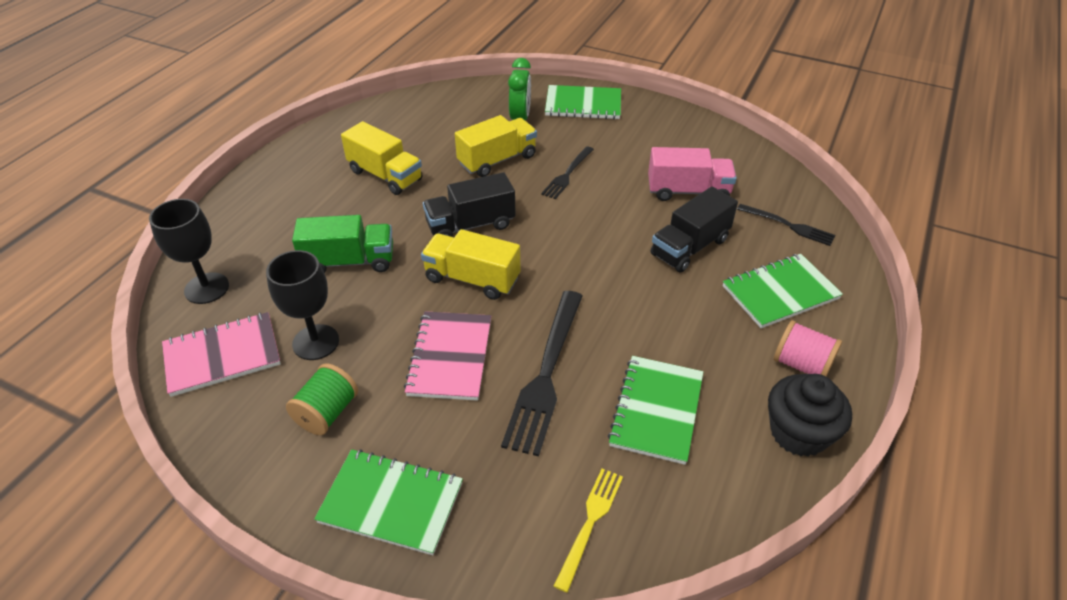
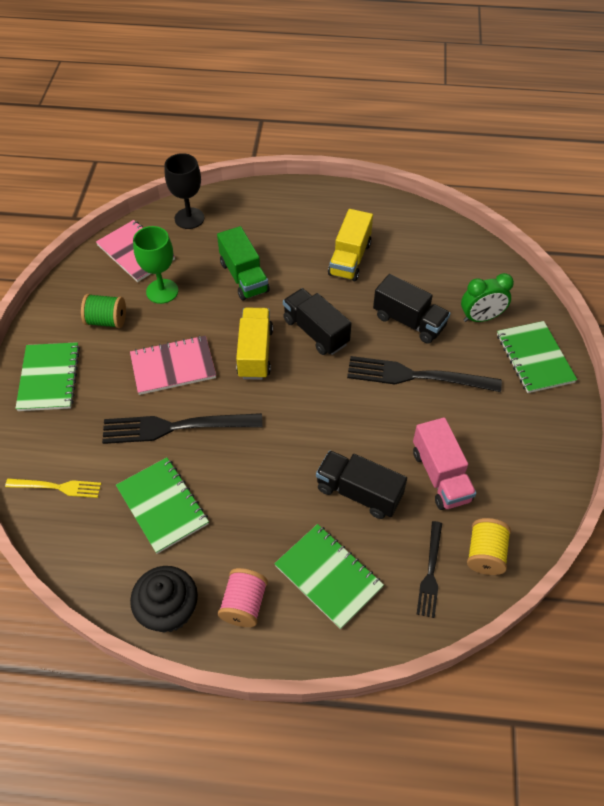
camera: 70 degrees right, 10 degrees up
(316, 342) = (162, 291): black goblet -> green goblet
(497, 160) = (409, 321): yellow truck -> black truck
(567, 175) = (415, 376): black fork -> black fork, size x1.77
(656, 410) = (162, 506): green notebook -> green notebook turned 60 degrees clockwise
(776, 189) = (485, 554): none -> yellow spool

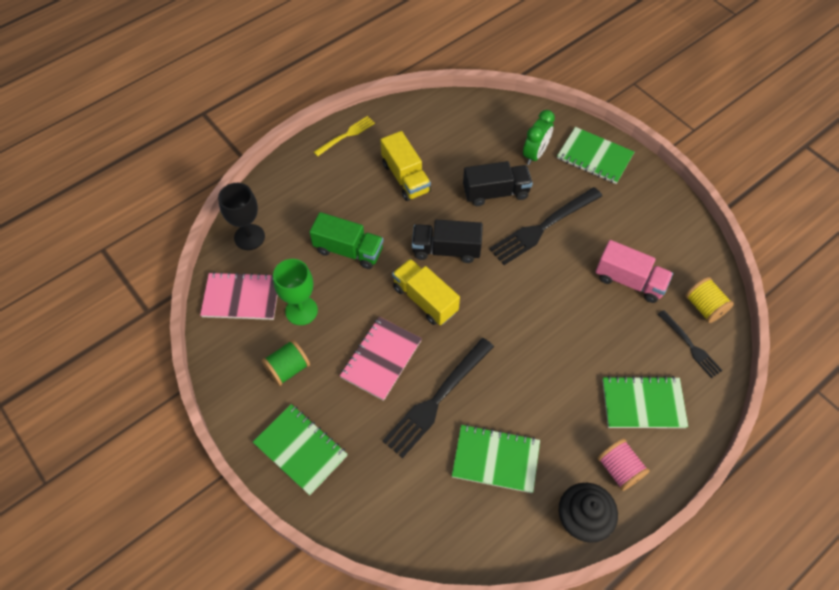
camera: 45 degrees left, 5 degrees up
(58, 487) = (411, 517): yellow fork -> yellow fork (346, 135)
(358, 492) = (598, 335): black truck -> none

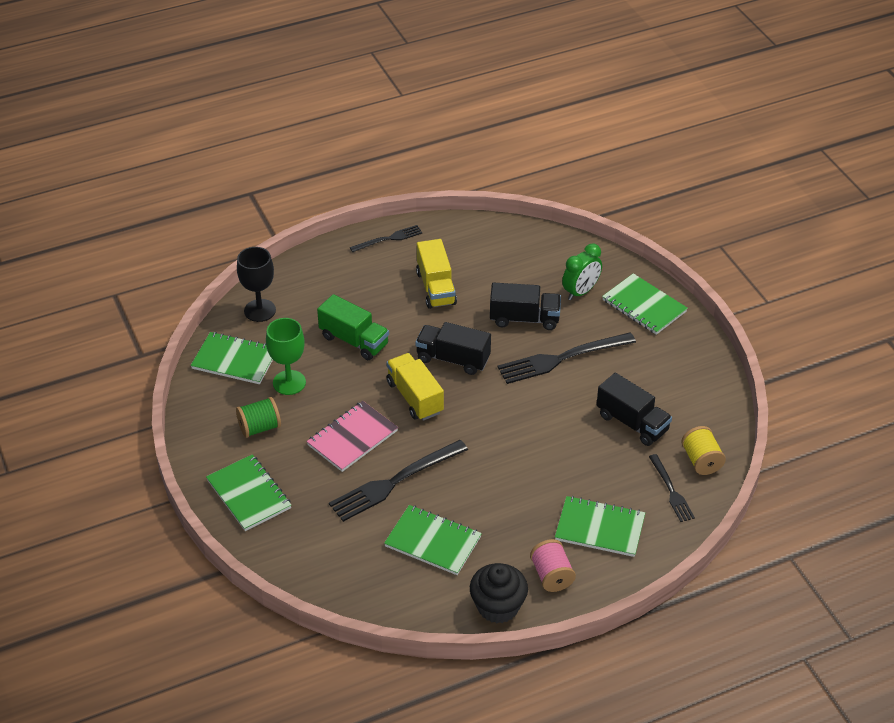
camera: 15 degrees right, 15 degrees down
(241, 297) = (235, 360): pink notebook -> green notebook
(346, 135) = (389, 238): yellow fork -> black fork
(629, 281) = (632, 423): pink truck -> black truck

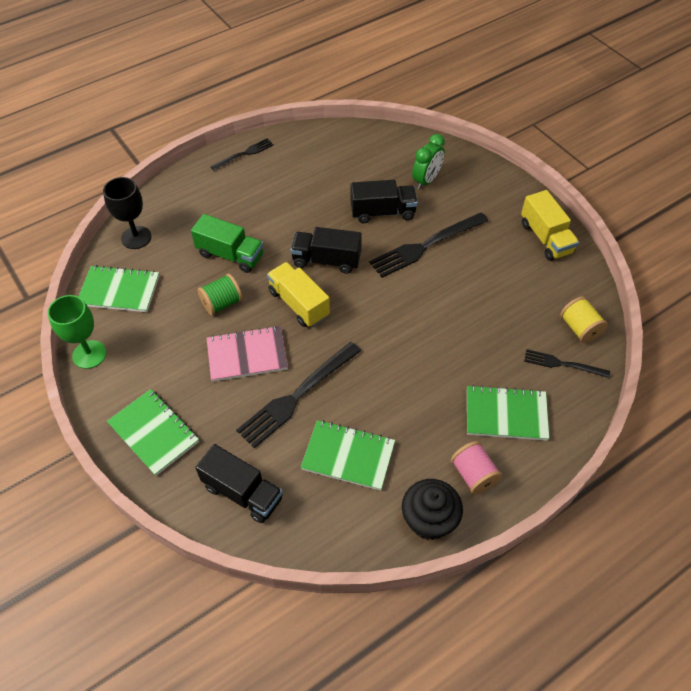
camera: 10 degrees left, 10 degrees up
(259, 427) = (154, 358): green spool -> green spool (222, 303)
(289, 382) = (175, 306): green goblet -> green goblet (89, 354)
(352, 438) = (247, 355): pink notebook -> pink notebook turned 45 degrees clockwise
(436, 288) = (296, 194): yellow truck -> yellow truck (545, 238)
(632, 423) = (506, 300): black truck -> black truck (243, 492)
(644, 306) = (485, 186): green notebook -> none
(671, 491) = (562, 364): black fork -> black fork turned 135 degrees clockwise

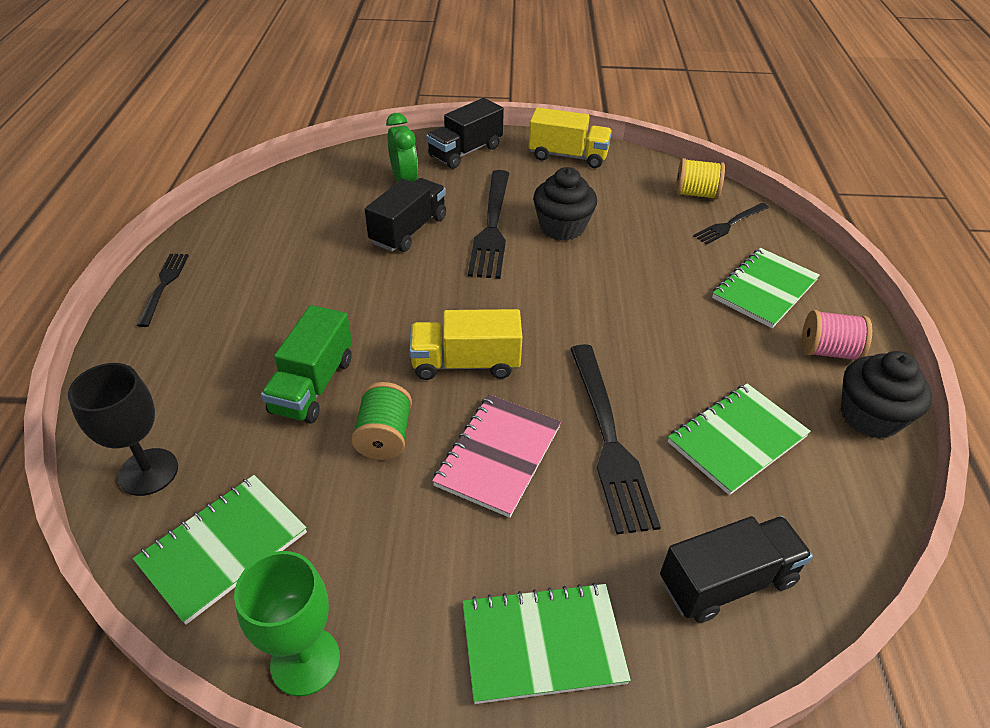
camera: 55 degrees left, 10 degrees down
(230, 255) = (313, 385): green truck -> green truck turned 135 degrees clockwise
(326, 260) = (425, 306): black truck -> black truck (465, 152)
(461, 278) = (562, 227): none -> black cupcake

